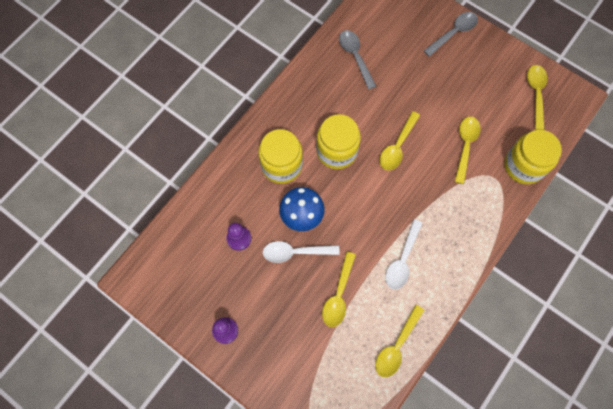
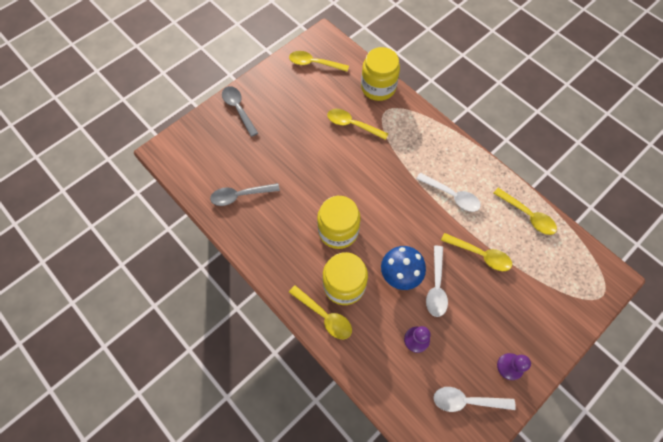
camera: 80 degrees left, 5 degrees down
(188, 290) = (466, 401): none -> white spoon
(397, 146) = (343, 178): yellow spoon -> yellow spoon (324, 316)

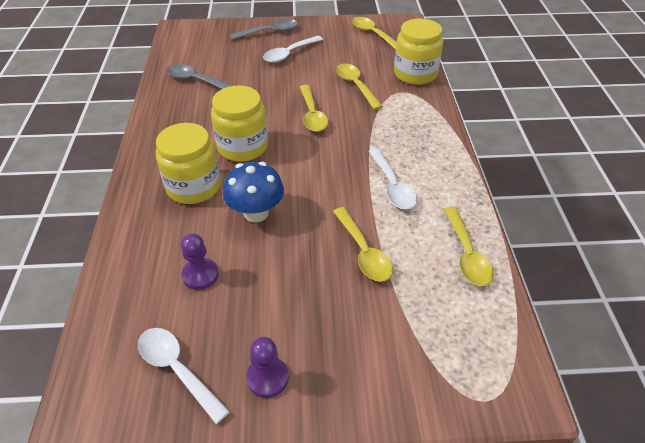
camera: 40 degrees right, 20 degrees down
(238, 109) = (269, 32): grey spoon -> grey spoon turned 60 degrees clockwise
(324, 316) = (145, 197): yellow spoon -> yellow spoon (312, 114)
(436, 286) = (279, 246): white spoon -> white spoon (289, 54)

